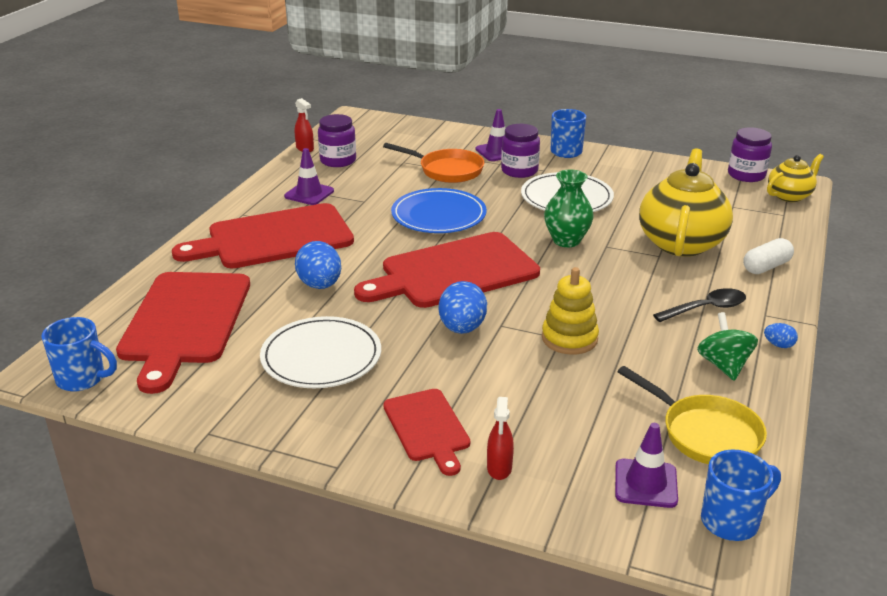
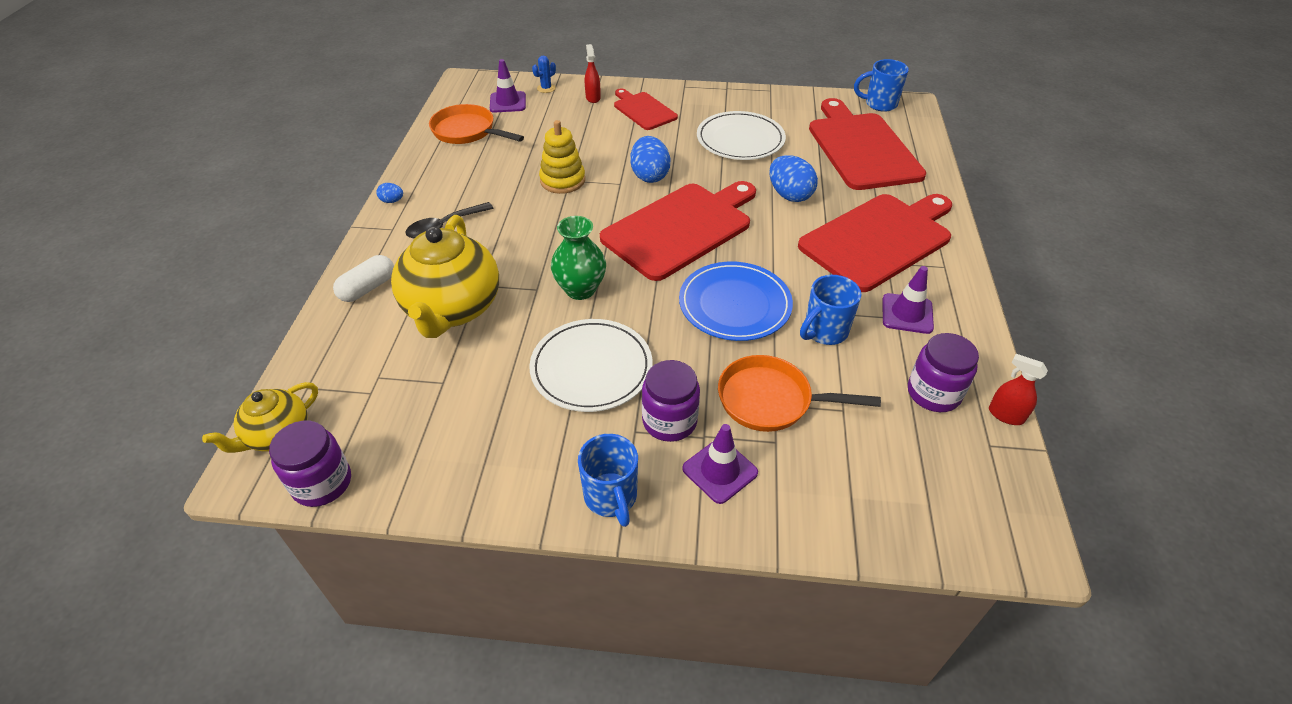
camera: 165 degrees right, 15 degrees up
(577, 506) = (546, 88): none -> blue cactus
(705, 434) = (467, 131): yellow pan -> orange pan
(723, 365) = (442, 177): green spinning top -> none
(732, 521) = (462, 93): blue mug -> blue mug (824, 332)

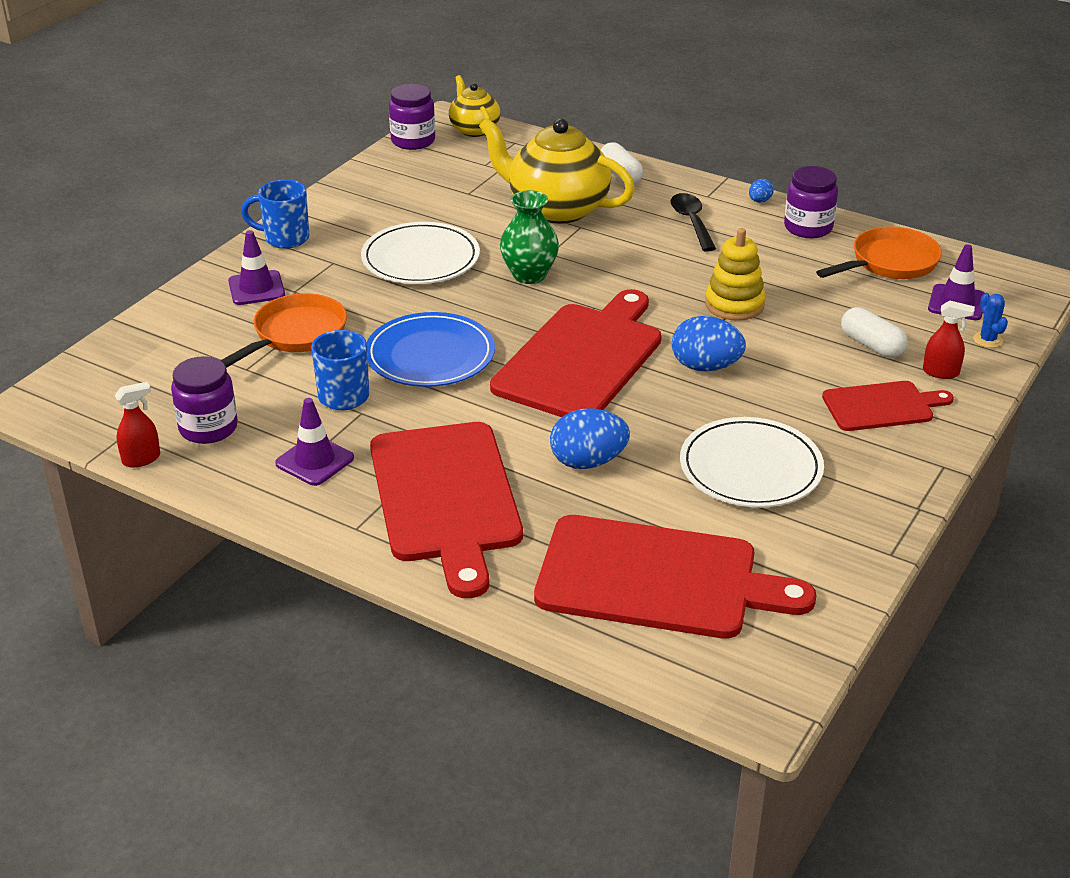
camera: 115 degrees right, 10 degrees down
(579, 122) = (871, 345): none -> white capsule
(669, 421) = (326, 280): purple jar -> purple jar (808, 227)
(680, 228) = (581, 359): red cutting board -> red cutting board turned 135 degrees counterclockwise
(879, 104) = (781, 666): blue mug -> none

